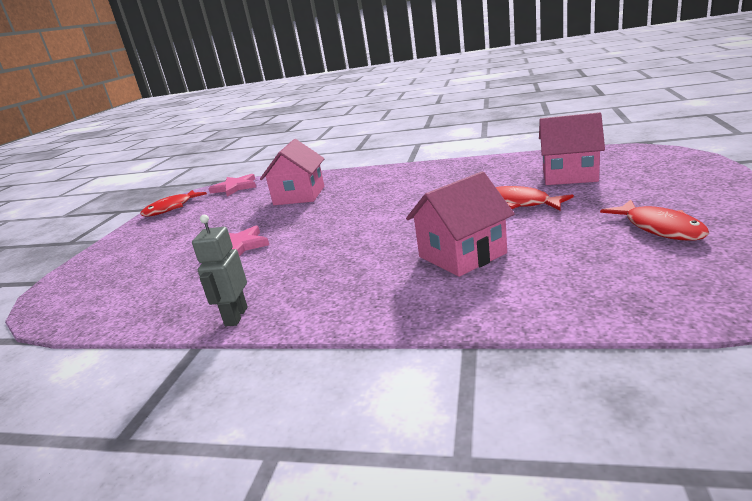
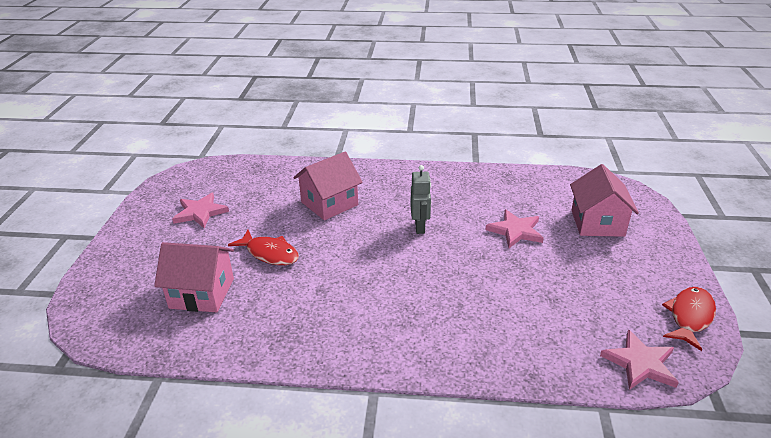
camera: 170 degrees right, 10 degrees up
(236, 316) = (463, 173): grey robot -> grey robot (420, 227)
(299, 196) = (507, 313): pink house -> pink house (597, 223)
(660, 228) = (200, 212): red fish -> pink star

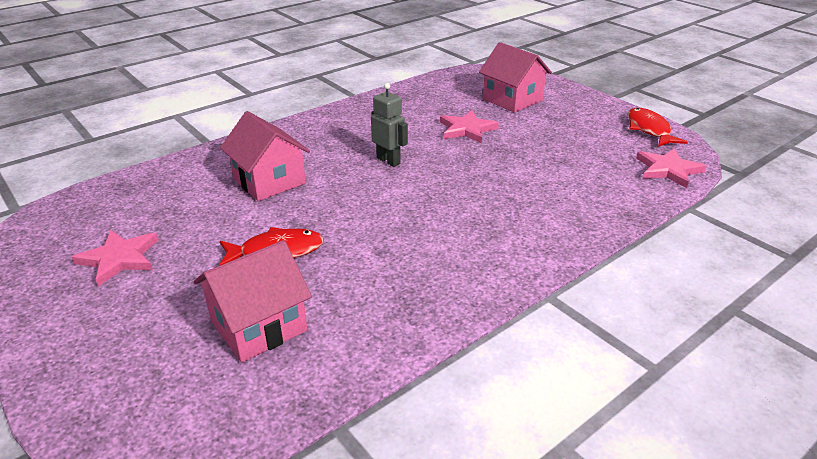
camera: 45 degrees left, 0 degrees up
(329, 203) = (269, 181): pink house -> pink house turned 45 degrees counterclockwise

